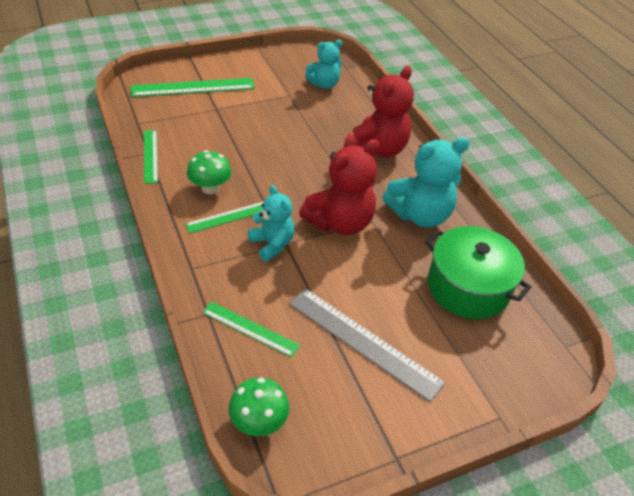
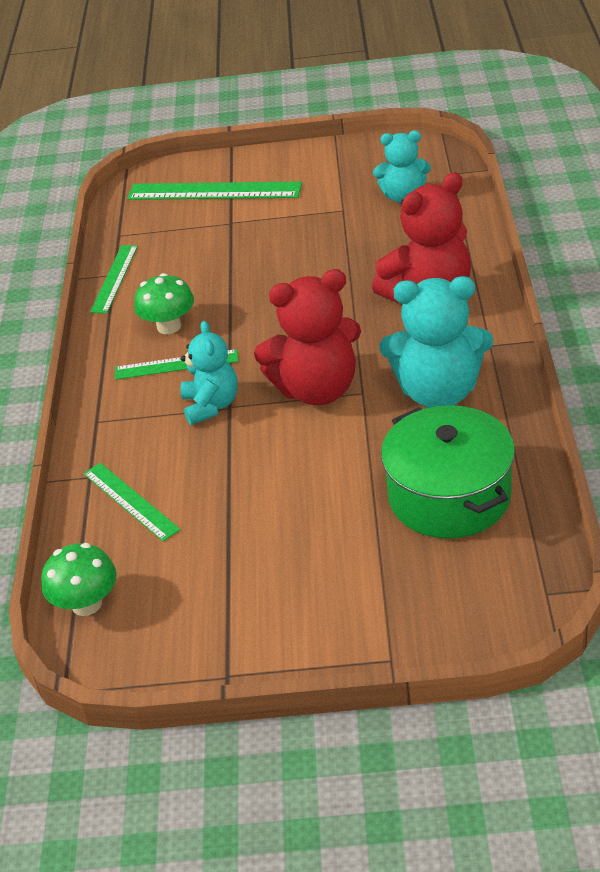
camera: 30 degrees right, 5 degrees down
(363, 342) = (263, 539): grey ruler -> none

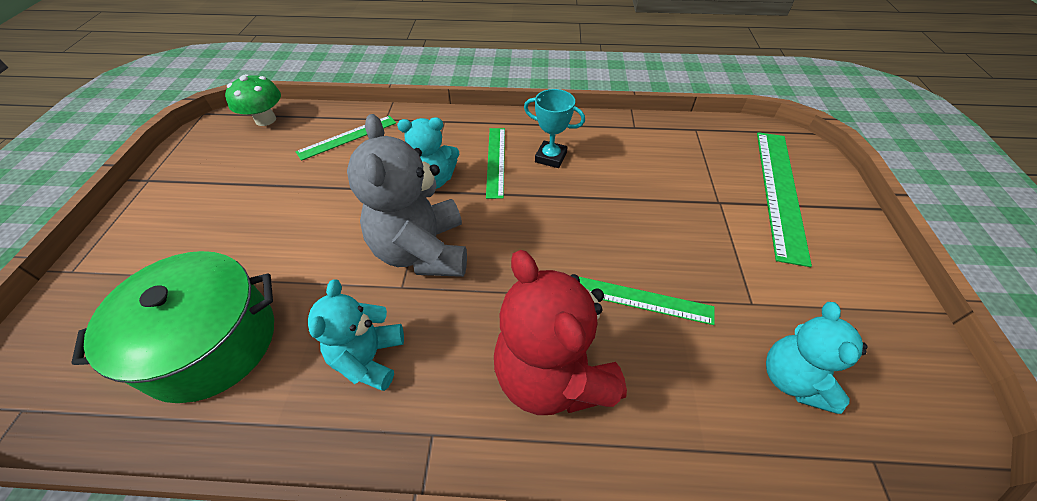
camera: 90 degrees right, 10 degrees up
(114, 278) = (628, 127): green ruler -> green ruler (643, 300)
(169, 326) = (550, 157): green mushroom -> turquoise trophy
(317, 389) = (422, 251): red teddy bear -> grey teddy bear
(438, 392) = (369, 358): turquoise teddy bear -> turquoise teddy bear, size x0.62

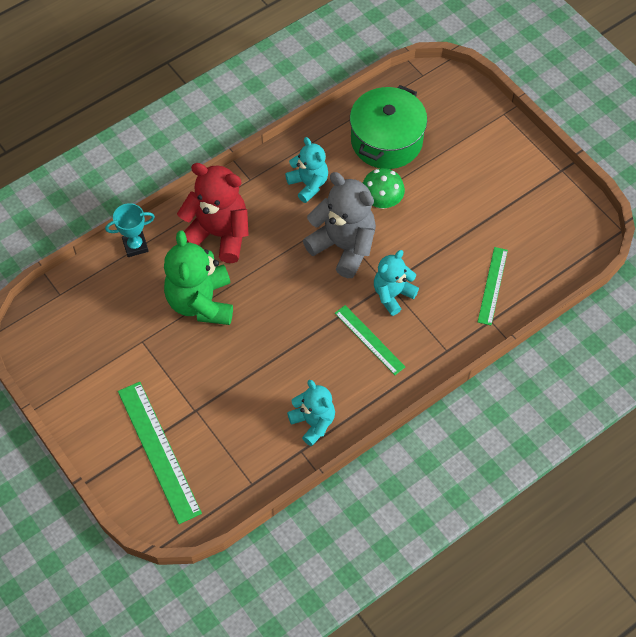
camera: 140 degrees right, 10 degrees up
(265, 120) = (570, 257): green mushroom -> green mushroom (381, 201)
(550, 157) = (335, 370): turquoise trophy -> turquoise trophy (135, 246)
(643, 300) = (201, 302): green ruler -> green teddy bear
(792, 379) = (106, 309): turquoise teddy bear -> turquoise teddy bear (313, 422)

